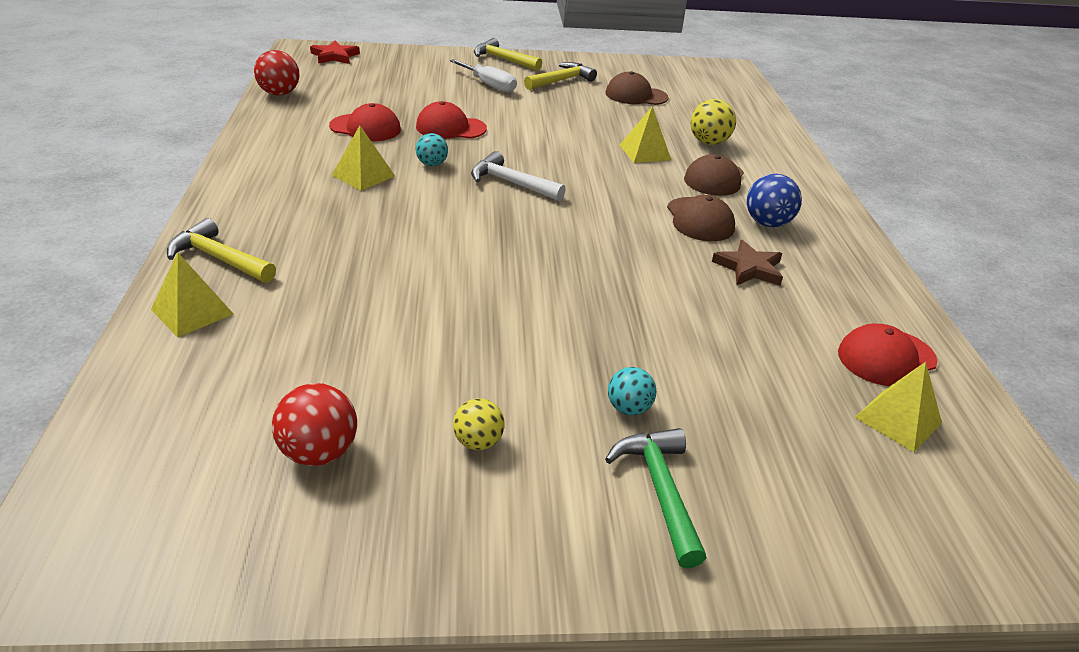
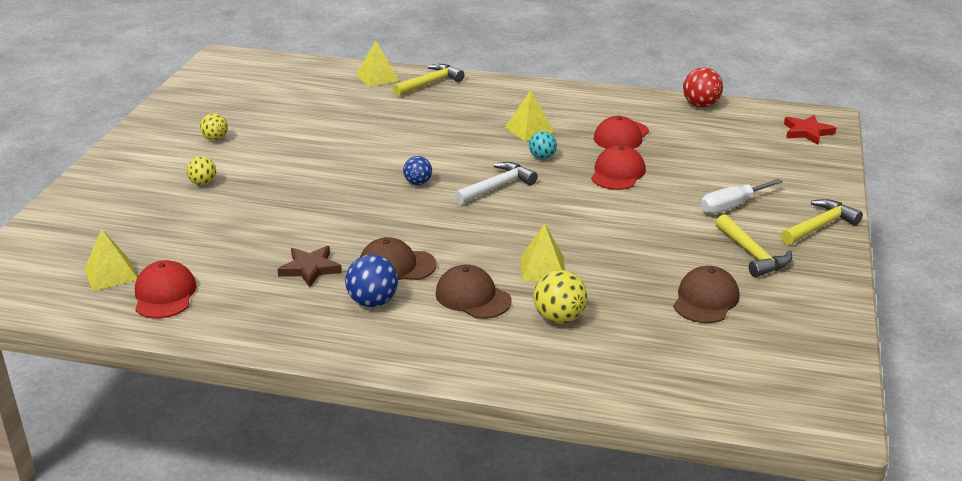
camera: 110 degrees right, 5 degrees down
(319, 452) = (241, 103): red ball -> none
(528, 229) = (418, 183): none -> blue ball
(628, 408) = (203, 183): turquoise ball -> yellow ball
(660, 490) = (140, 179): green hammer -> none

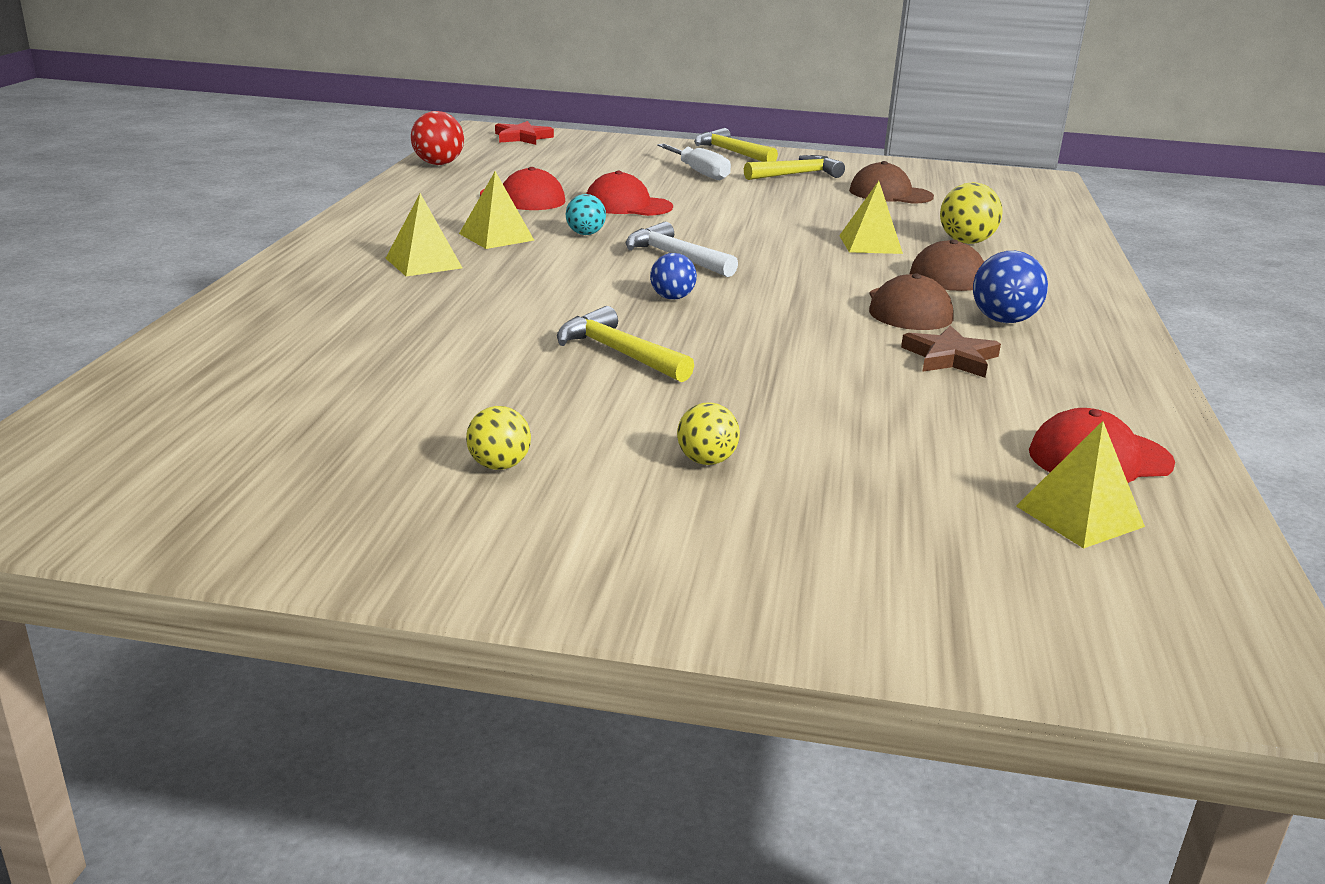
camera: 95 degrees left, 5 degrees down
(377, 77) = (237, 327): yellow pyramid -> yellow pyramid (423, 263)
(430, 83) = (290, 288): yellow hammer -> yellow hammer (618, 353)

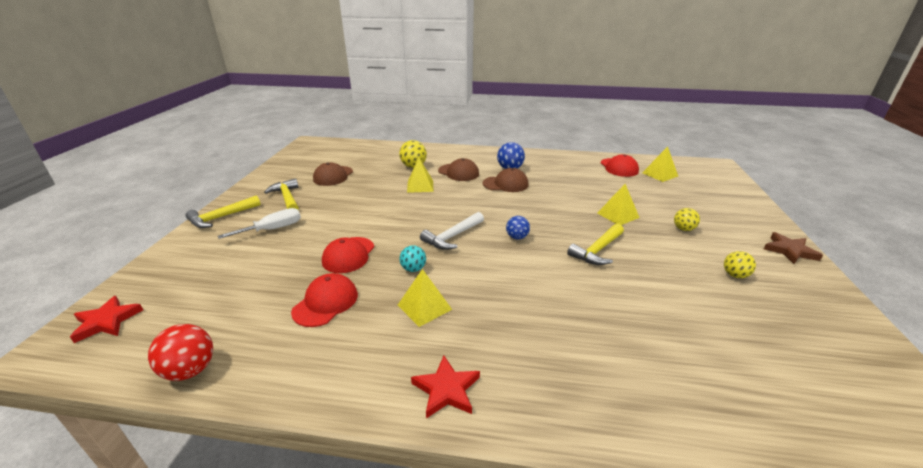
camera: 90 degrees left, 5 degrees up
(351, 241) = (446, 389): none -> red star
(423, 263) = (490, 336): yellow pyramid -> yellow pyramid (617, 215)
(950, 358) = (554, 181): brown star -> brown star (789, 251)

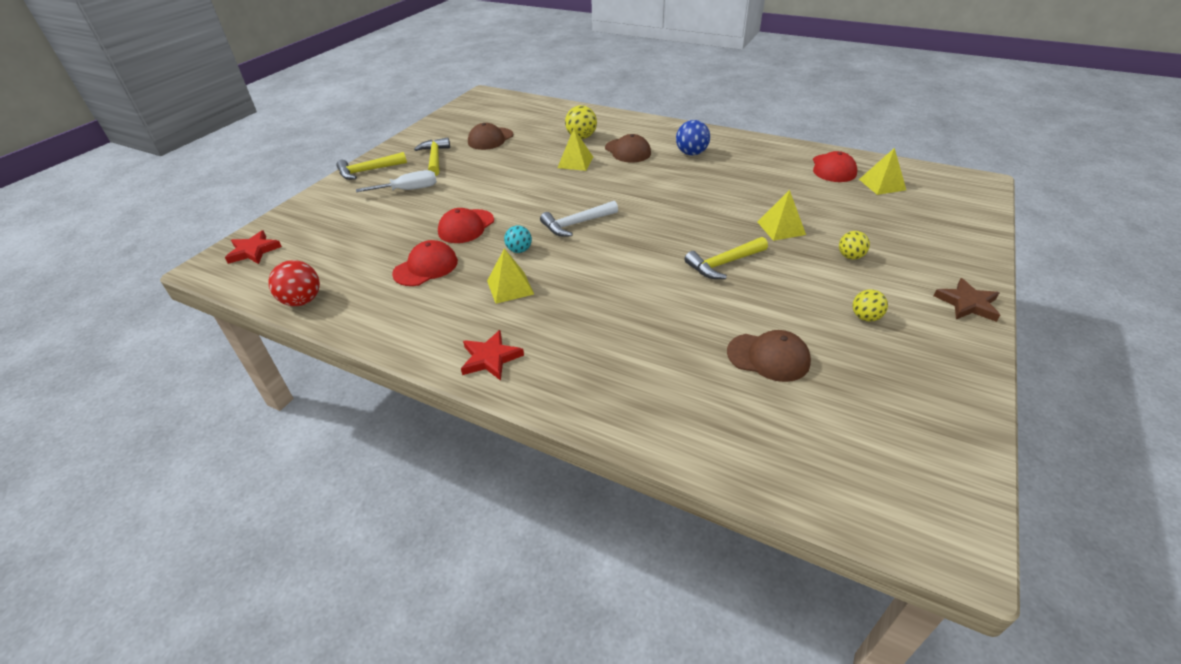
camera: 20 degrees right, 10 degrees up
(505, 184) = (673, 172): brown cap -> brown cap (768, 357)
(517, 237) = (644, 235): blue ball -> none

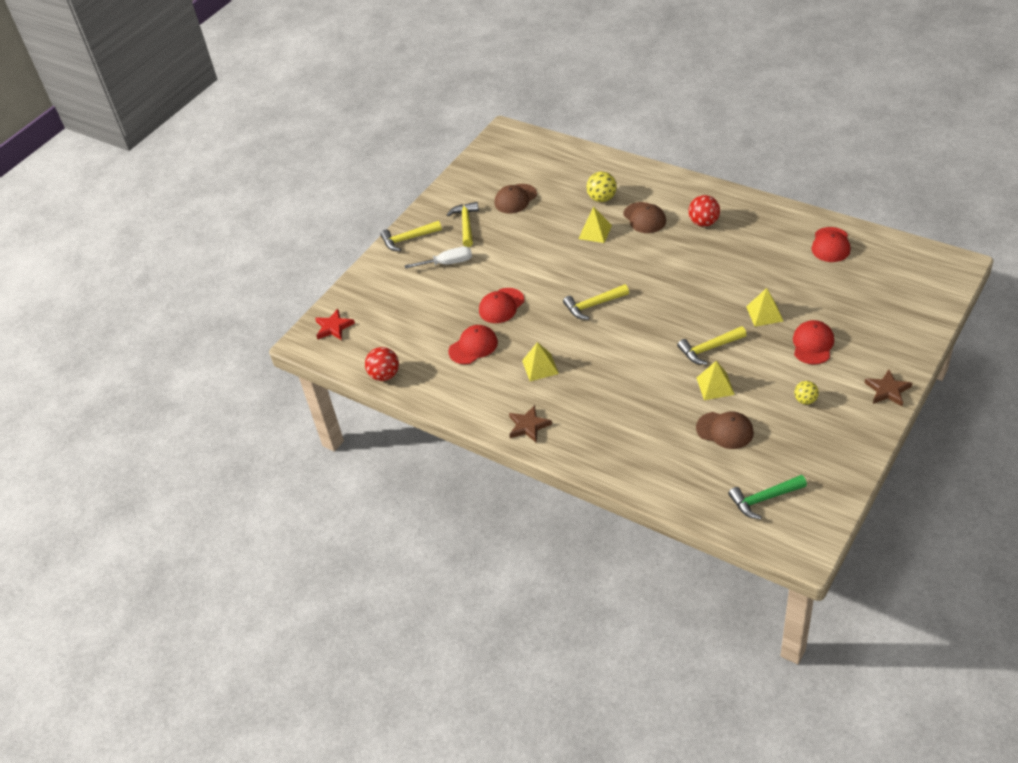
camera: 10 degrees right, 5 degrees up
(490, 358) = (528, 426): red star -> brown star
(519, 250) = (546, 331): turquoise ball -> none
(576, 224) = (593, 305): white hammer -> yellow hammer
(691, 153) = (704, 222): blue ball -> red ball
(850, 256) = (813, 344): yellow ball -> red cap
(855, 455) = (764, 499): none -> green hammer
(882, 184) = (868, 266): yellow pyramid -> yellow pyramid (715, 386)

